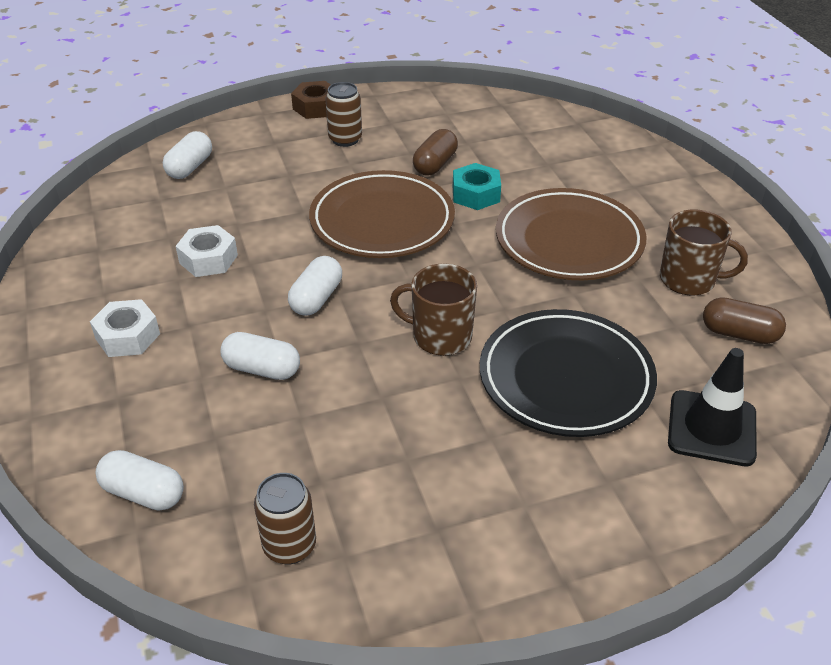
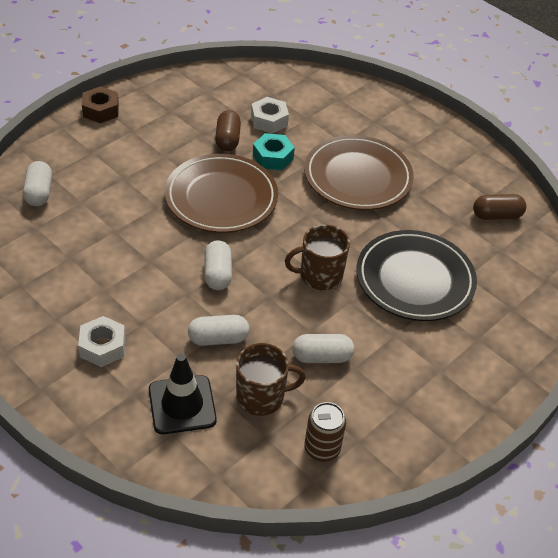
camera: 30 degrees left, 5 degrees up
(143, 493) = (204, 452): white capsule -> white capsule (321, 357)
(208, 259) = (115, 267): white nut -> white nut (269, 120)
(345, 139) = (145, 134): brown can -> none
(689, 279) = (447, 185): brown mug -> brown mug (261, 397)
(712, 428) = (514, 285): black traffic cone -> black traffic cone (182, 405)

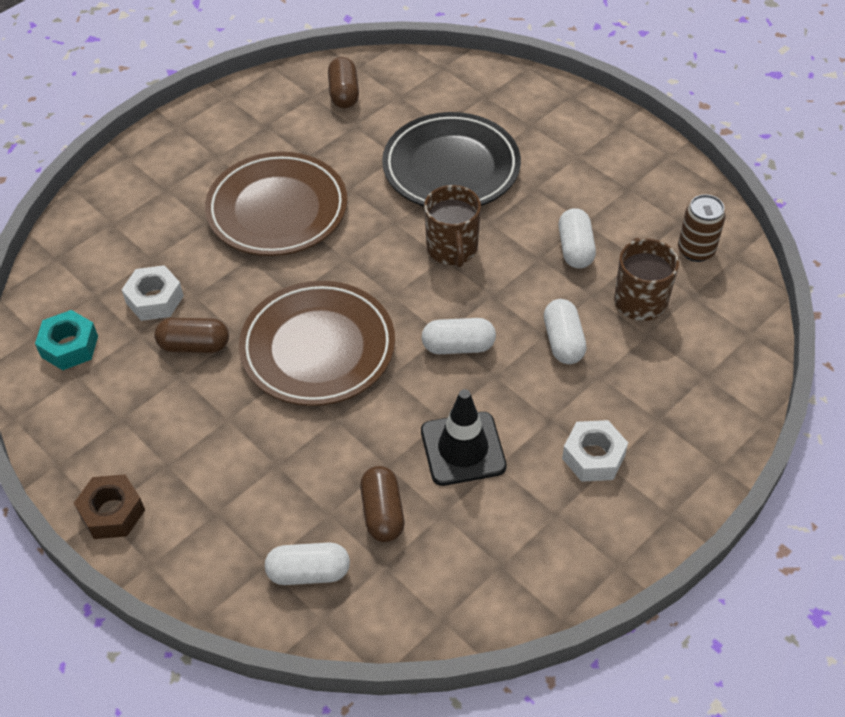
camera: 85 degrees left, 5 degrees up
(76, 227) = (382, 513): none -> brown capsule
(182, 405) = (665, 370): black traffic cone -> black traffic cone (463, 449)
(273, 157) = (235, 294): turquoise nut -> turquoise nut (69, 346)

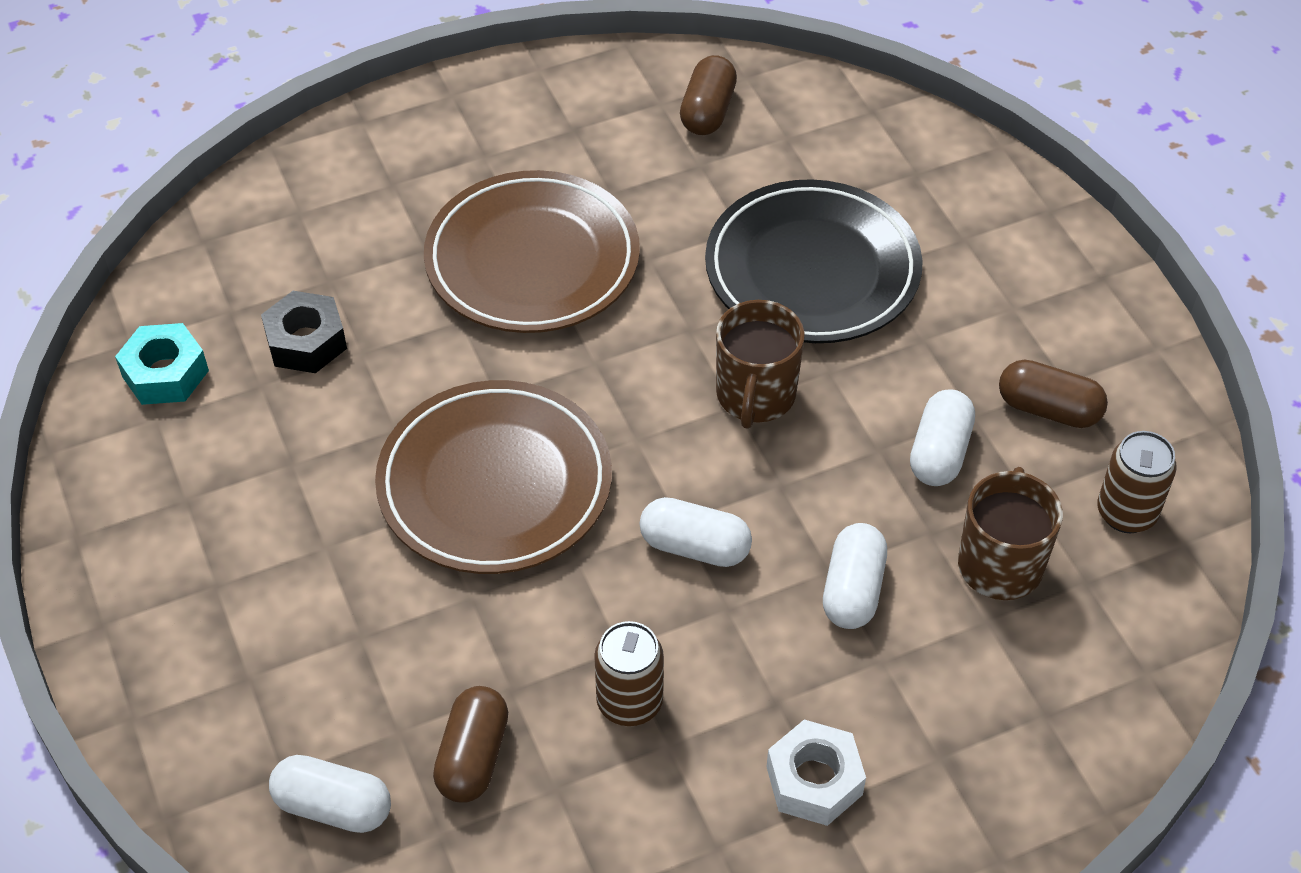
camera: 20 degrees right, 0 degrees up
(112, 512) = (116, 628): brown nut -> none
(155, 299) = (306, 342): white nut -> black nut
(194, 345) = (329, 425): brown capsule -> brown capsule (1048, 409)
(463, 449) = (629, 702): black traffic cone -> brown can

